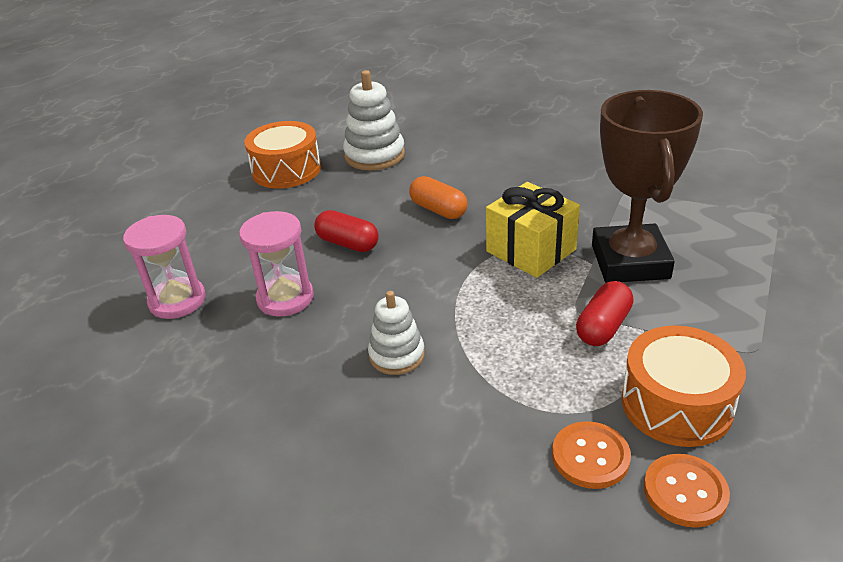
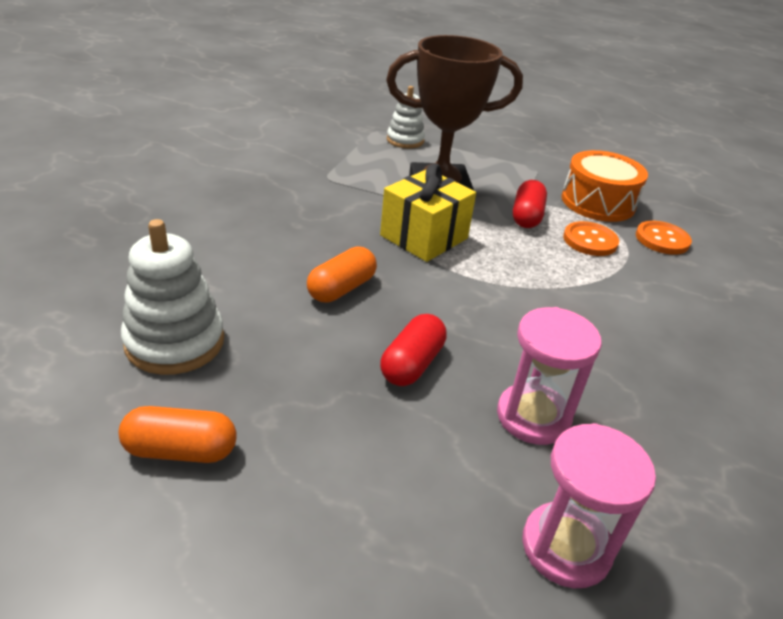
camera: 100 degrees left, 0 degrees up
(286, 170) = (181, 450): orange drum -> orange capsule
(397, 355) = (599, 324): white stacking toy -> white stacking toy (405, 140)
(603, 327) = (526, 216): red capsule -> red capsule turned 75 degrees clockwise
(685, 492) = (670, 212): orange button -> orange button (590, 241)

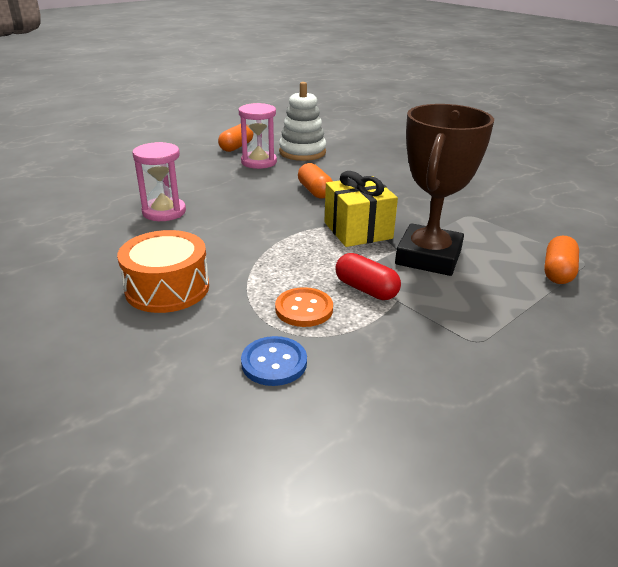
camera: 120 degrees right, 5 degrees down
(405, 140) = (558, 272): white stacking toy -> orange capsule
(412, 364) = (234, 194): red capsule -> none
(566, 547) = (100, 196): pink hourglass -> pink hourglass (259, 162)
(598, 202) = (375, 353): orange drum -> orange drum (167, 288)
(662, 239) = (274, 363): orange button -> blue button

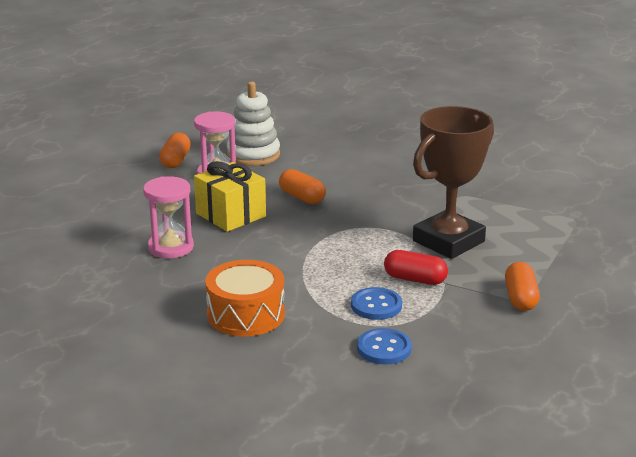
camera: 20 degrees left, 5 degrees down
(304, 309) = (376, 305): orange button -> blue button
(358, 230) = (371, 229): yellow gift -> yellow gift (231, 215)
(428, 257) = (448, 241): brown trophy -> brown trophy turned 45 degrees clockwise
(558, 272) = (558, 233): orange capsule -> orange capsule (520, 298)

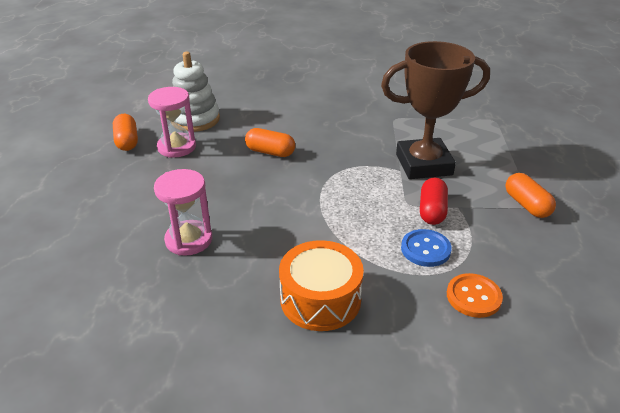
camera: 25 degrees left, 10 degrees up
(231, 215) = (220, 186): yellow gift -> none
(384, 348) = (473, 297): blue button -> orange button
(415, 279) = (432, 211): red capsule -> red capsule turned 75 degrees counterclockwise
(448, 241) = (424, 164): brown trophy -> brown trophy turned 60 degrees clockwise

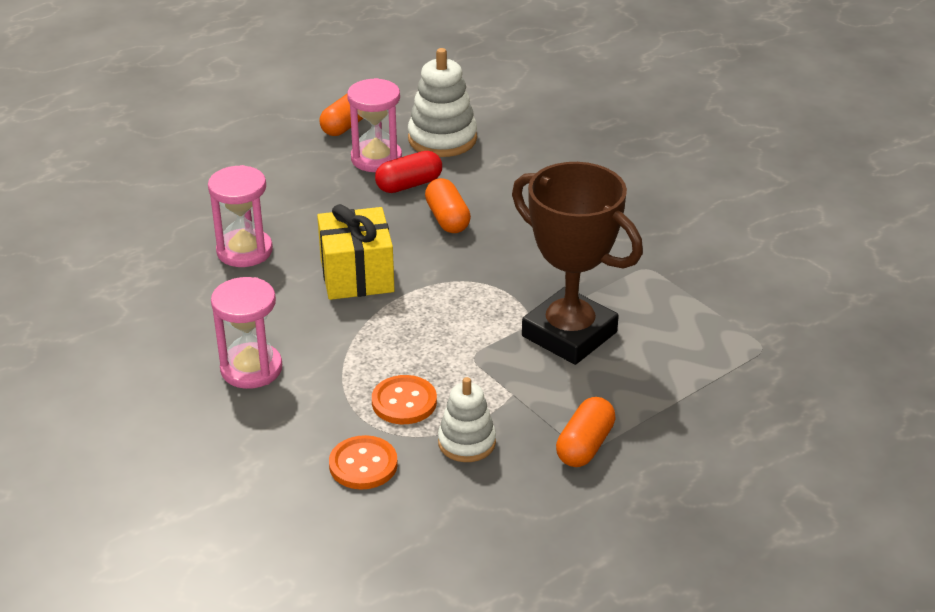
camera: 50 degrees right, 0 degrees up
(278, 207) = (357, 275): none -> yellow gift
(320, 299) = (251, 369): orange drum -> pink hourglass
(425, 249) = (404, 402): blue button -> orange button
(432, 211) = (480, 378): red capsule -> red capsule (409, 185)
(488, 244) = (466, 442): none -> white stacking toy

